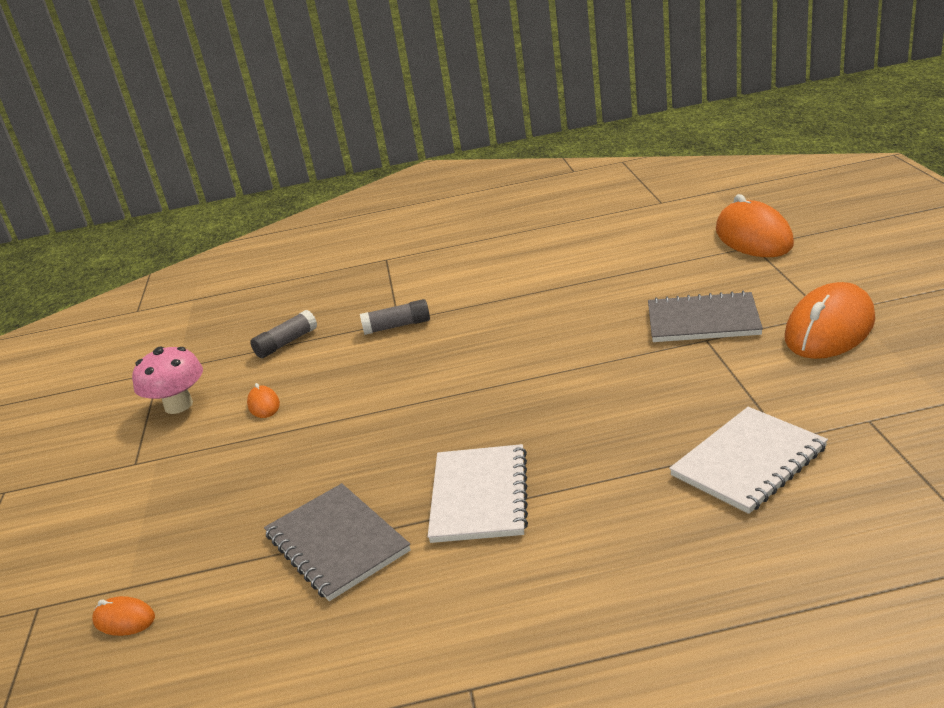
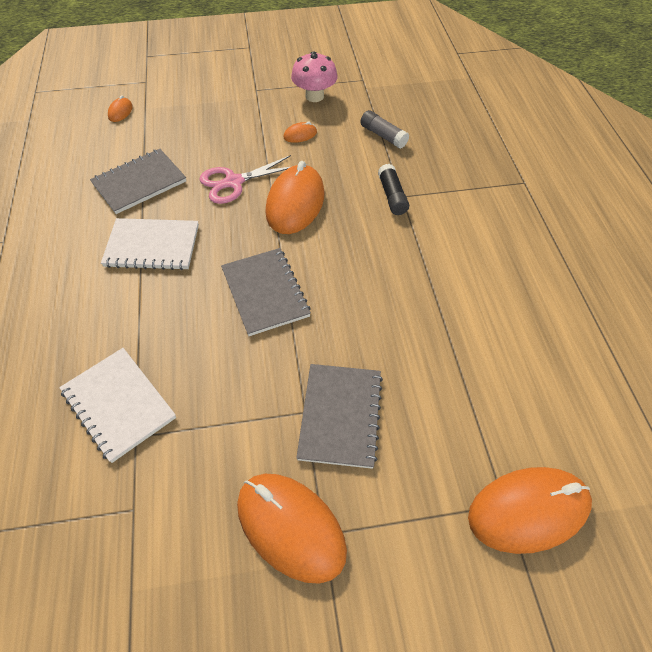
camera: 85 degrees right, 25 degrees up
(353, 446) = (233, 182): none -> pink scissors
(397, 326) = (392, 196): grey glue stick -> black glue stick
(402, 389) = (295, 203): none -> orange mouse
(554, 387) = (265, 293): none -> grey notebook

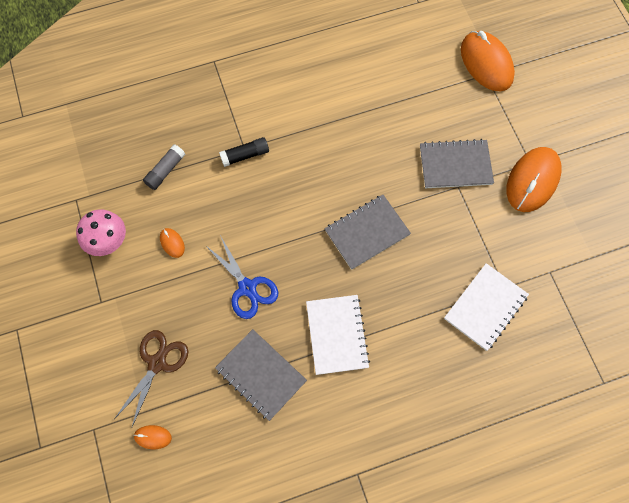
camera: 100 degrees left, 15 degrees up
(184, 118) = (157, 363): none -> brown scissors
(233, 182) = (247, 288): pink scissors -> blue scissors
(295, 203) = (266, 229): orange mouse -> none

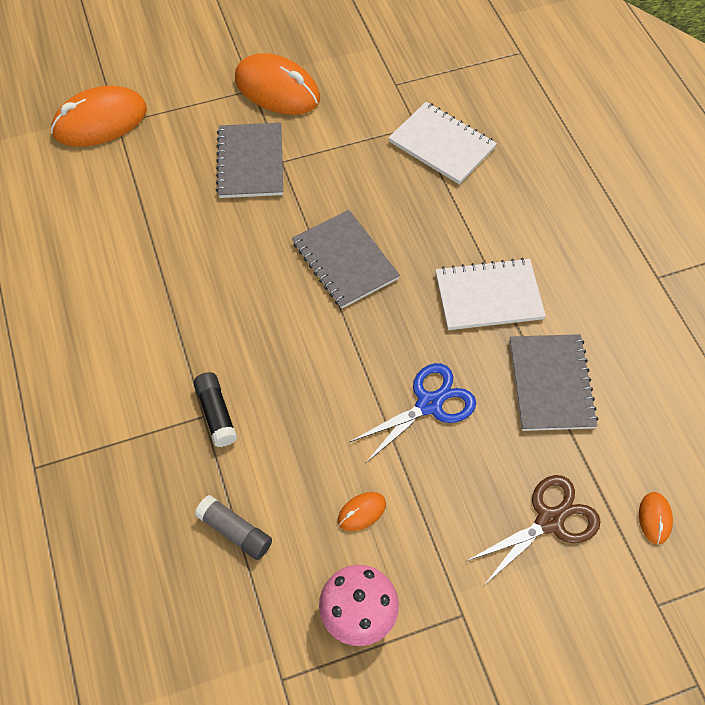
camera: 90 degrees left, 10 degrees down
(157, 363) = (550, 520): brown scissors -> brown scissors turned 120 degrees clockwise
(261, 374) = (551, 384): grey notebook -> grey notebook turned 45 degrees counterclockwise

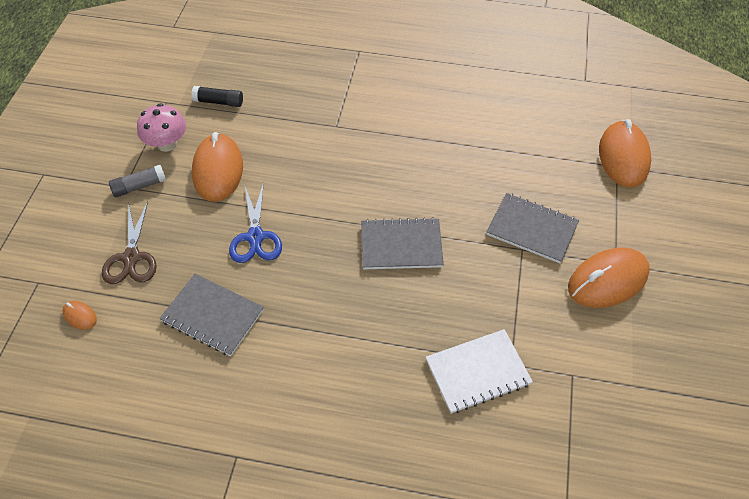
camera: 120 degrees right, 5 degrees down
(216, 414) = (333, 132): black glue stick -> black glue stick (219, 102)
(235, 531) = (255, 113): grey glue stick -> grey glue stick (139, 186)
(361, 512) = (218, 170): orange mouse -> orange mouse, size x2.31
(488, 296) = (308, 319): white notebook -> none

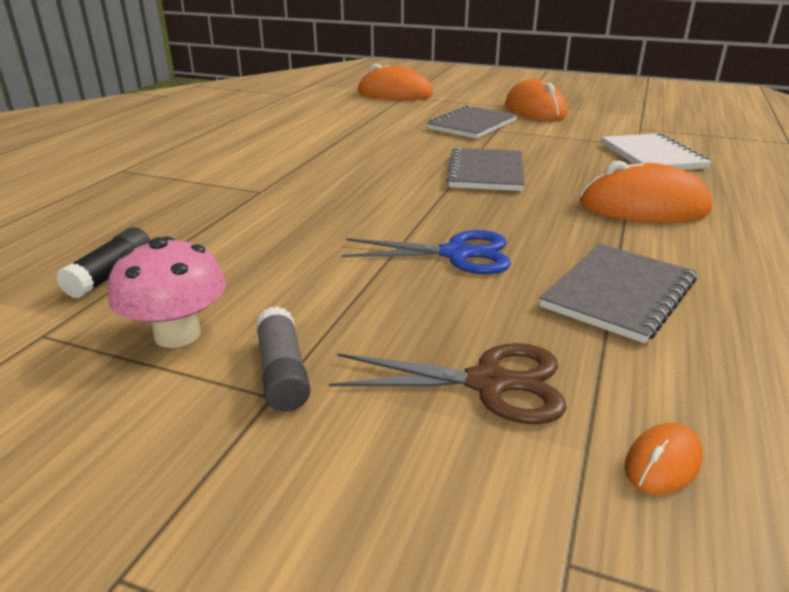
camera: 80 degrees left, 25 degrees down
(218, 170) = (292, 280): orange mouse -> orange mouse (643, 207)

